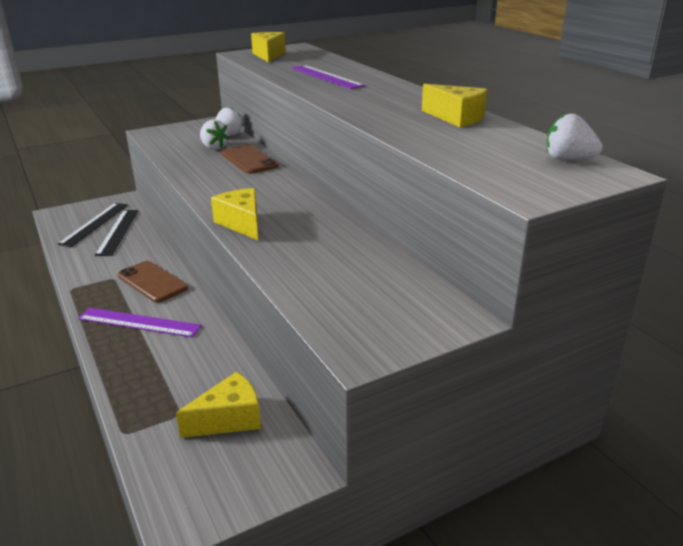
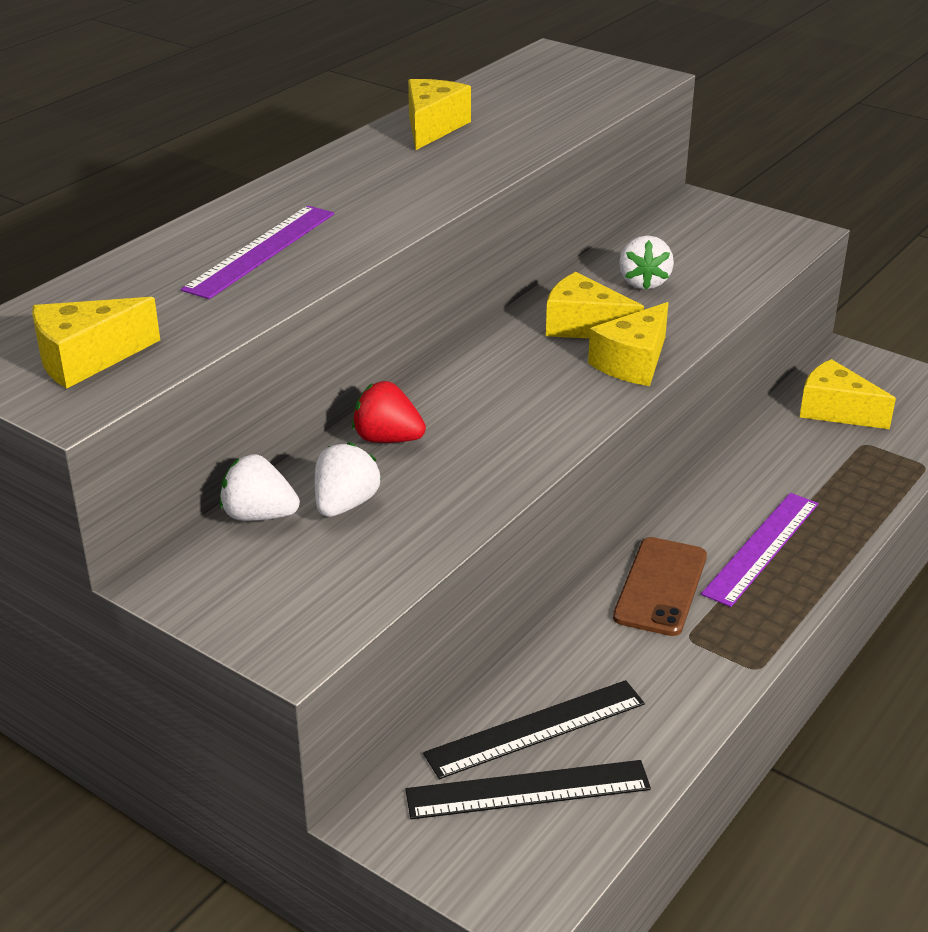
camera: 115 degrees left, 5 degrees up
(139, 322) = (761, 547): purple ruler -> purple ruler turned 45 degrees clockwise
(249, 160) = (387, 439): brown phone -> red strawberry
(297, 220) = (584, 327): none -> yellow cheese
(568, 159) = (531, 69): white strawberry -> white strawberry (644, 282)

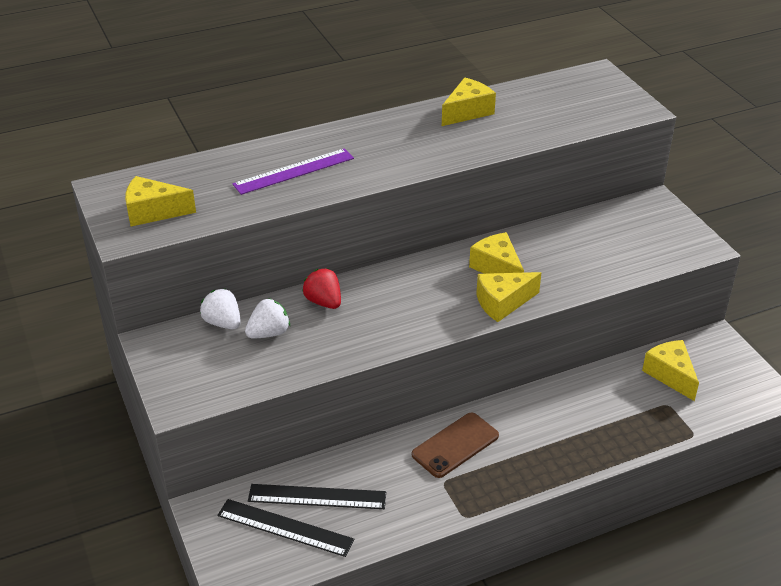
camera: 30 degrees right, 5 degrees up
(644, 282) = (563, 250): white strawberry -> none
(761, 547) = (536, 446): purple ruler -> none

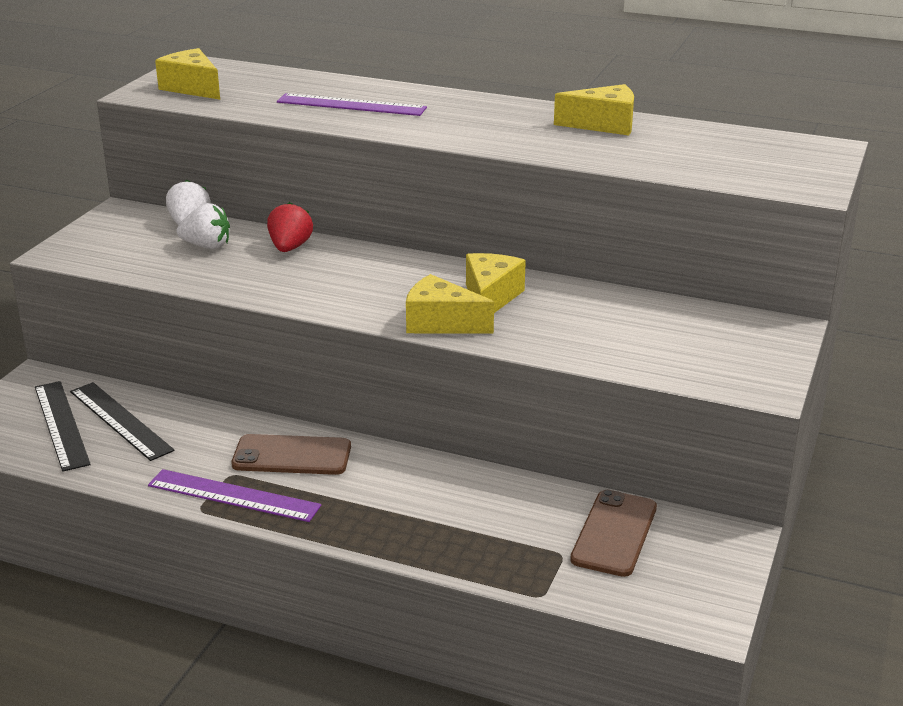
camera: 45 degrees right, 10 degrees down
(468, 494) = (234, 495): none -> purple ruler
(670, 375) = (614, 533): yellow cheese -> brown phone

